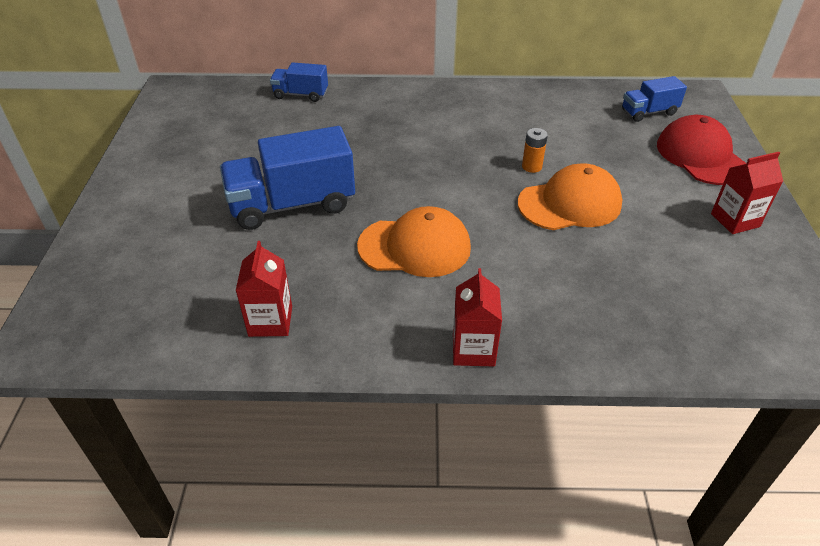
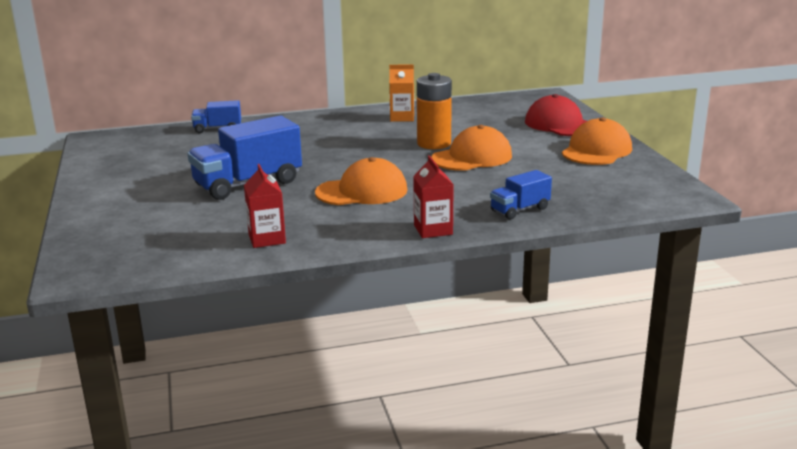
camera: 15 degrees left, 20 degrees down
(510, 108) = (402, 117): none -> orange carton
(531, 167) = (434, 144): orange battery -> orange battery, size x2.05
(648, 112) = (512, 108): blue truck -> blue truck (519, 210)
(735, 220) = (596, 150): red carton -> orange cap

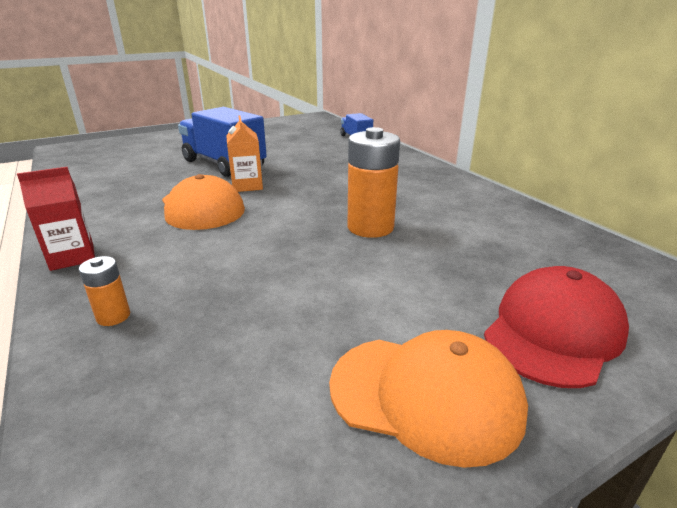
camera: 75 degrees right, 5 degrees up
(267, 239) = (94, 186): red carton -> none
(402, 117) = (455, 199): orange carton -> orange carton (247, 186)
(472, 157) = (328, 258): orange cap -> none
(519, 210) = (113, 316): blue truck -> orange battery

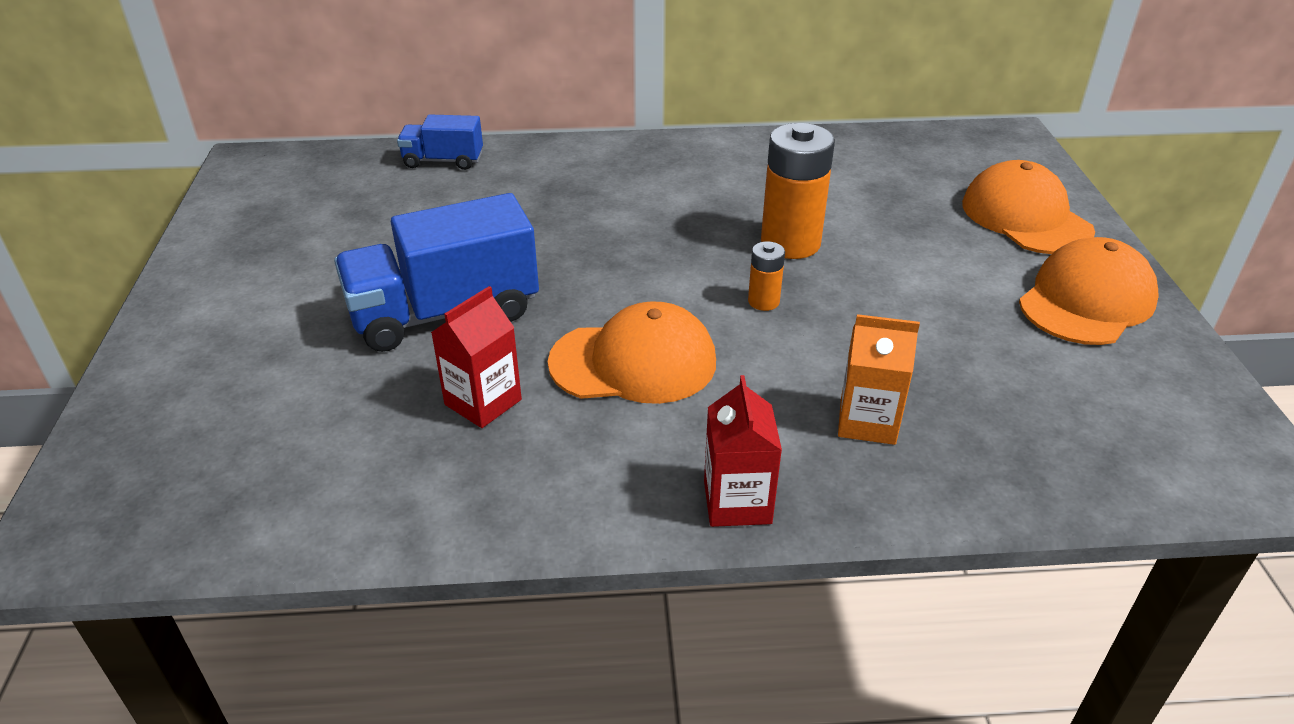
camera: 65 degrees left, 10 degrees up
(113, 316) = (916, 463): orange battery -> orange battery (763, 301)
(155, 184) = (483, 402): none -> red carton
(247, 186) = (574, 306): orange carton -> orange carton (867, 422)
(553, 331) = (1026, 217): red cap -> orange cap

